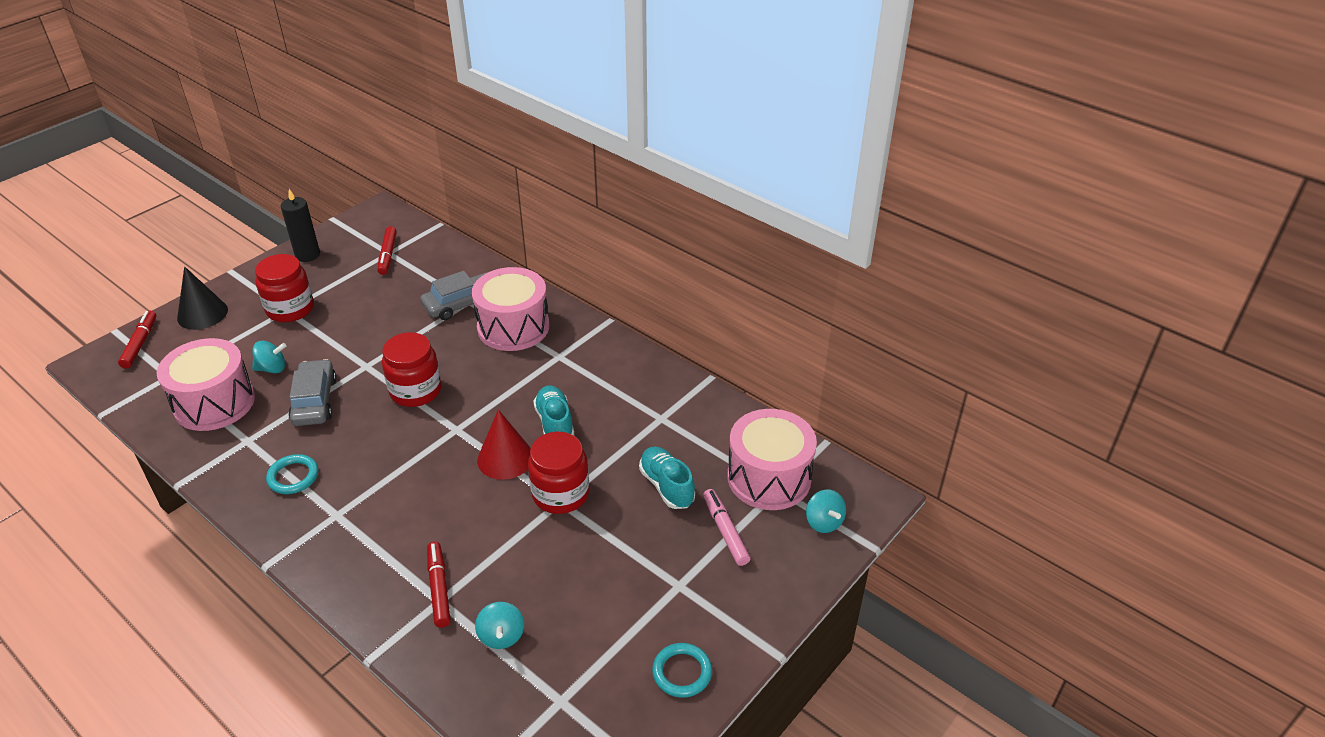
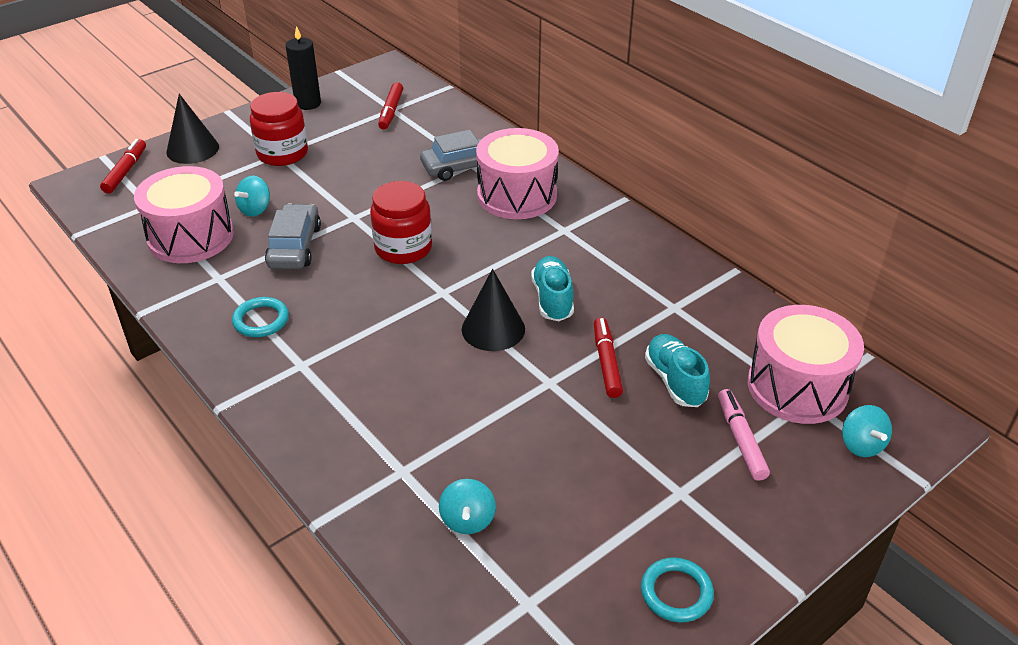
camera: 10 degrees right, 0 degrees up
(272, 368) = (255, 209): turquoise spinning top -> turquoise spinning top turned 120 degrees clockwise
(439, 588) = (403, 458): red marker -> red marker (606, 362)
(505, 458) = (493, 329): red cone -> black cone
(560, 494) = (551, 374): red jar -> none

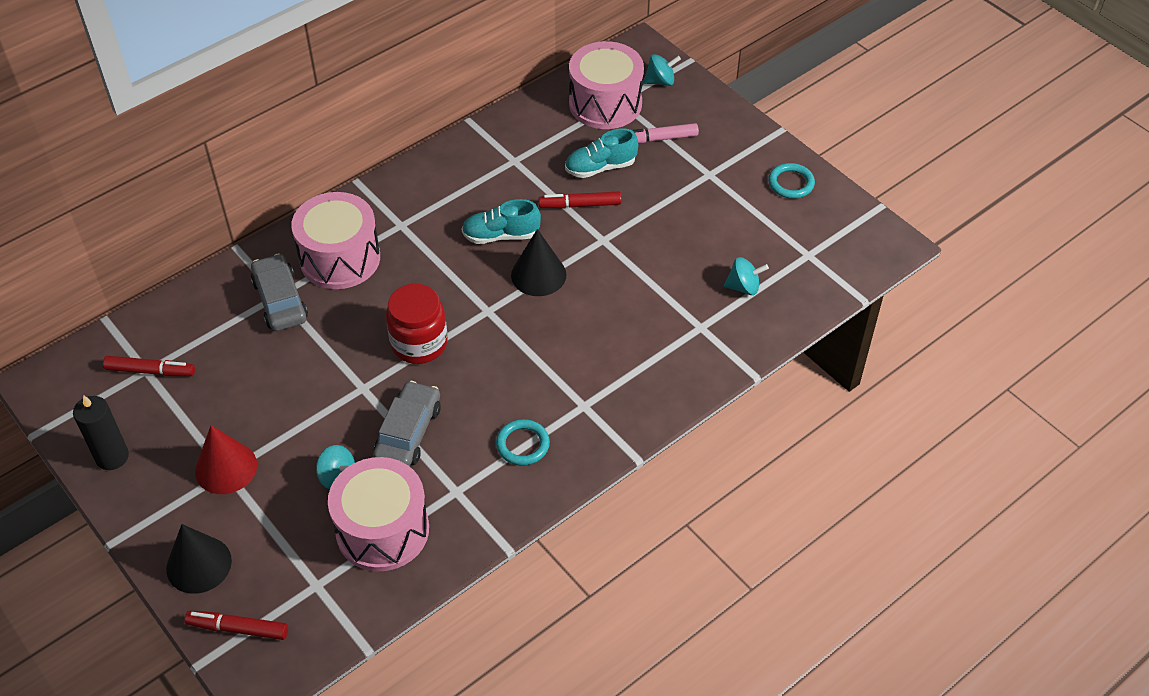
camera: 90 degrees left, 10 degrees up
(282, 153) = (226, 468): red jar -> red cone
(294, 246) = (408, 433): grey car -> grey car turned 105 degrees clockwise

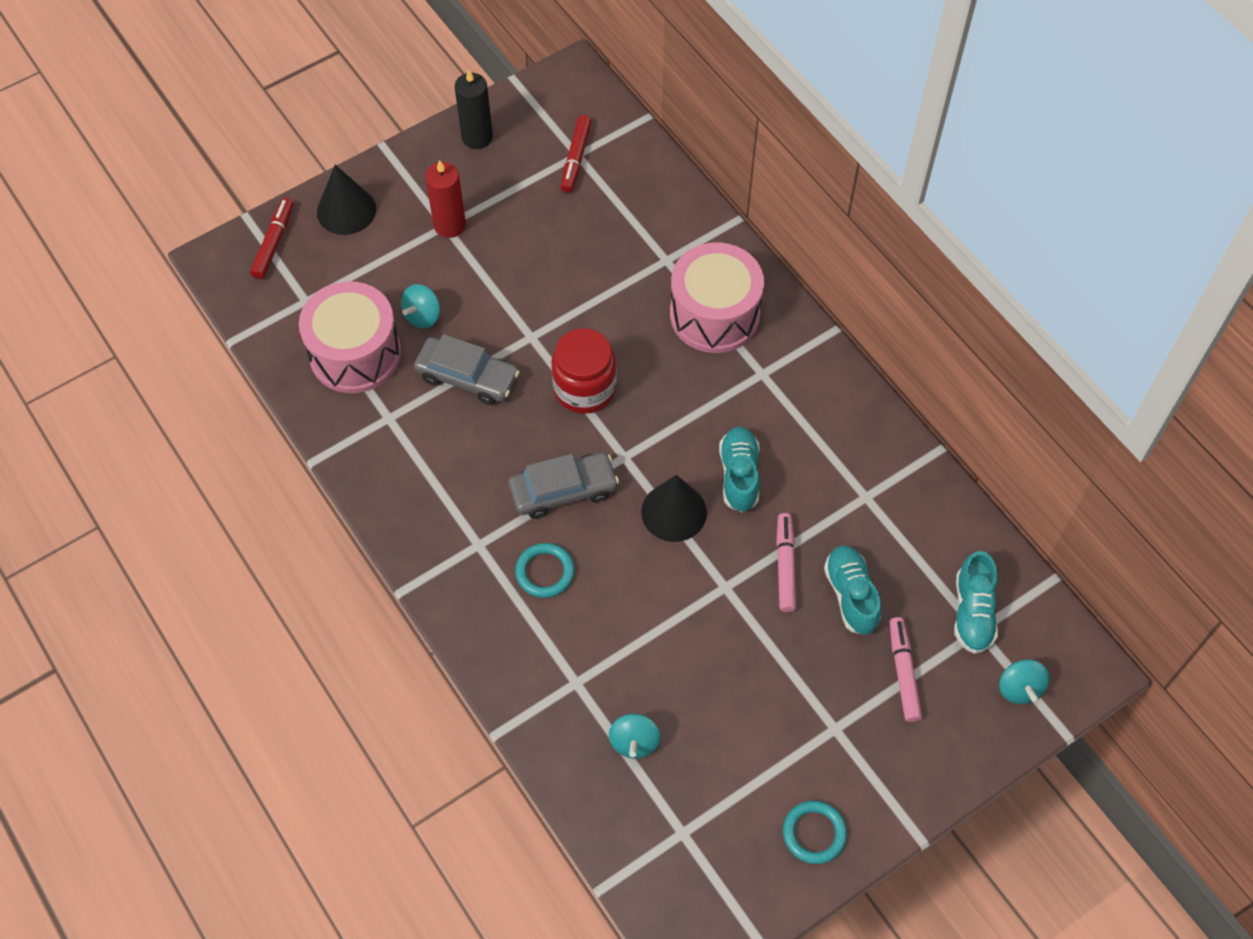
camera: 95 degrees right, 10 degrees up
(226, 468) = (449, 225): red cone -> red candle
(280, 300) = (658, 261): grey car -> grey car (563, 490)
(522, 444) = (436, 481): turquoise ring -> turquoise ring (545, 572)
(580, 205) = (785, 566): red marker -> pink marker
(605, 103) = (972, 612): pink drum -> turquoise shoe

